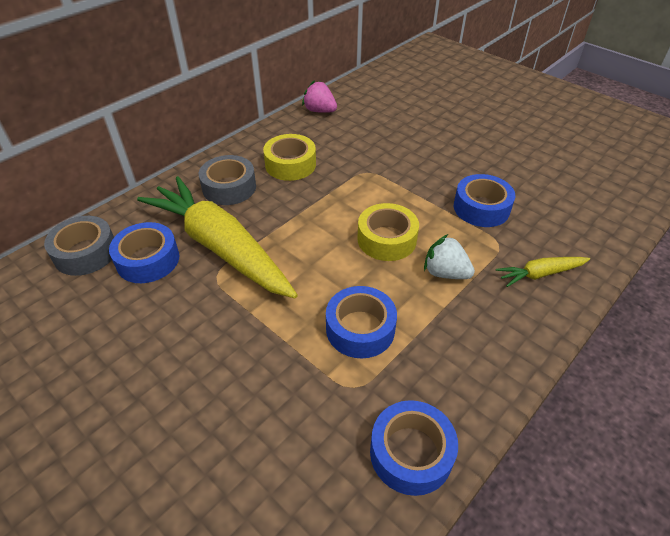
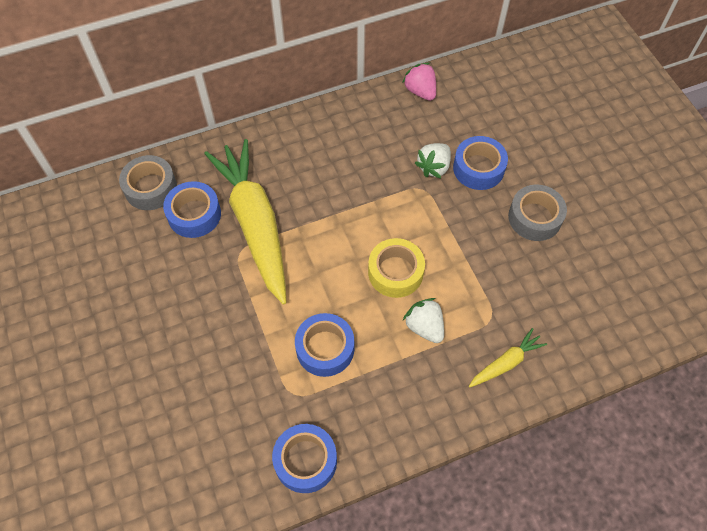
camera: 25 degrees right, 15 degrees up
(229, 187) = (290, 160): grey tape -> grey tape (534, 218)
(290, 164) = (356, 153): yellow tape -> none
(366, 155) = (434, 167): none -> white strawberry
(481, 208) = (502, 273): blue tape -> blue tape (478, 168)
(540, 274) = (506, 363): yellow carrot -> yellow carrot turned 135 degrees clockwise

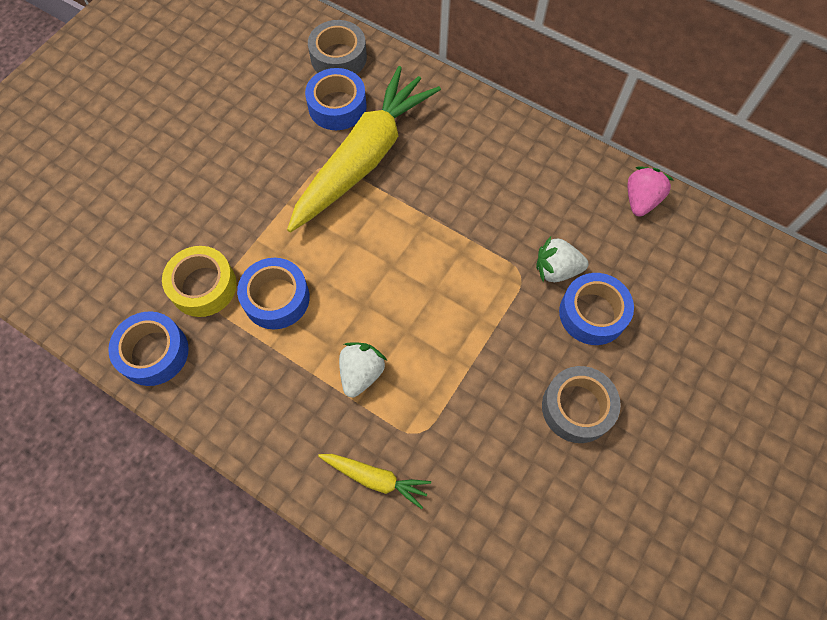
camera: 55 degrees right, 5 degrees up
(395, 272) = (403, 309): yellow tape -> yellow tape (203, 286)

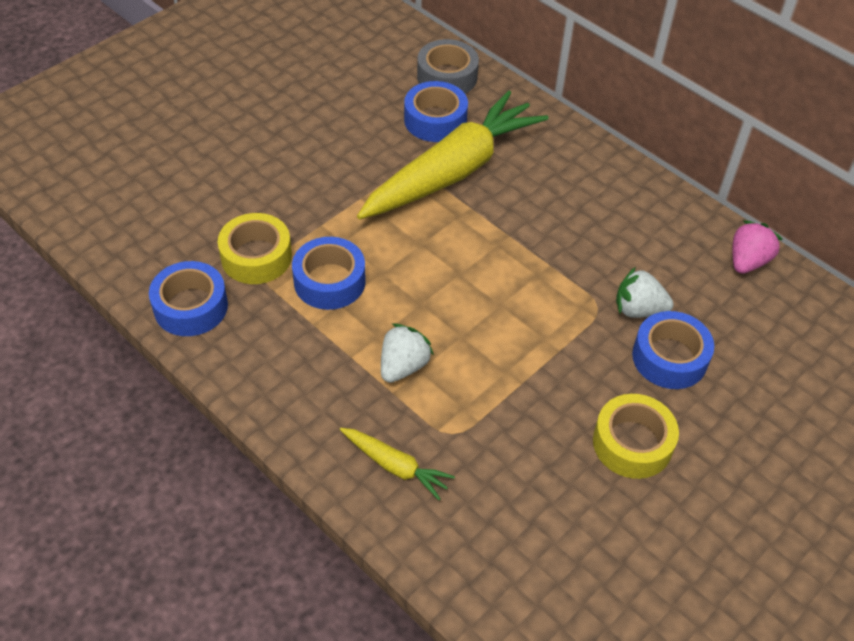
camera: 10 degrees right, 15 degrees down
(577, 408) = (632, 443): grey tape -> yellow tape

